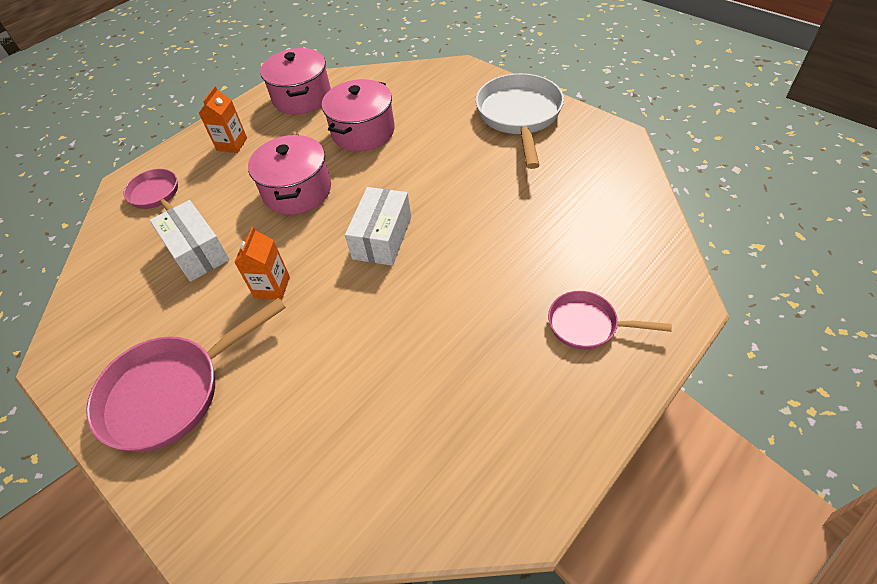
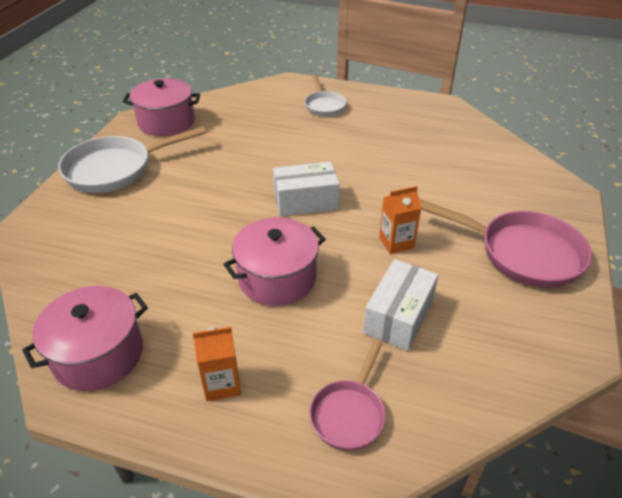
camera: 120 degrees left, 10 degrees down
(363, 131) = (163, 264): pink pot -> pink pot (166, 122)
(587, 325) = (324, 105): pink pan -> white pan

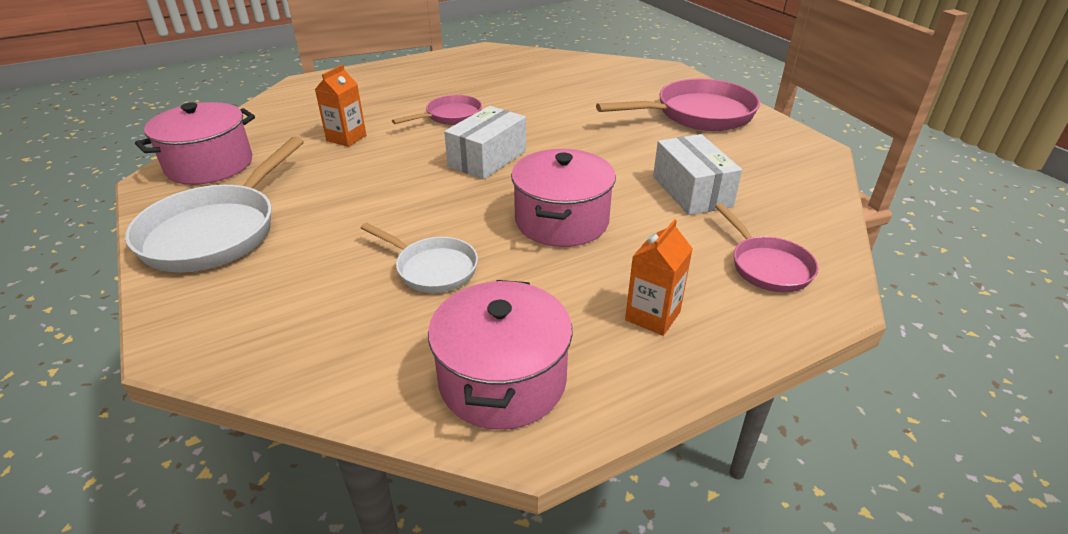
camera: 45 degrees left, 5 degrees down
(324, 105) = (378, 87): white pan -> white pan (432, 268)
(333, 153) = (450, 116): none -> pink pan
(396, 242) = (609, 149): orange carton -> orange carton (346, 138)

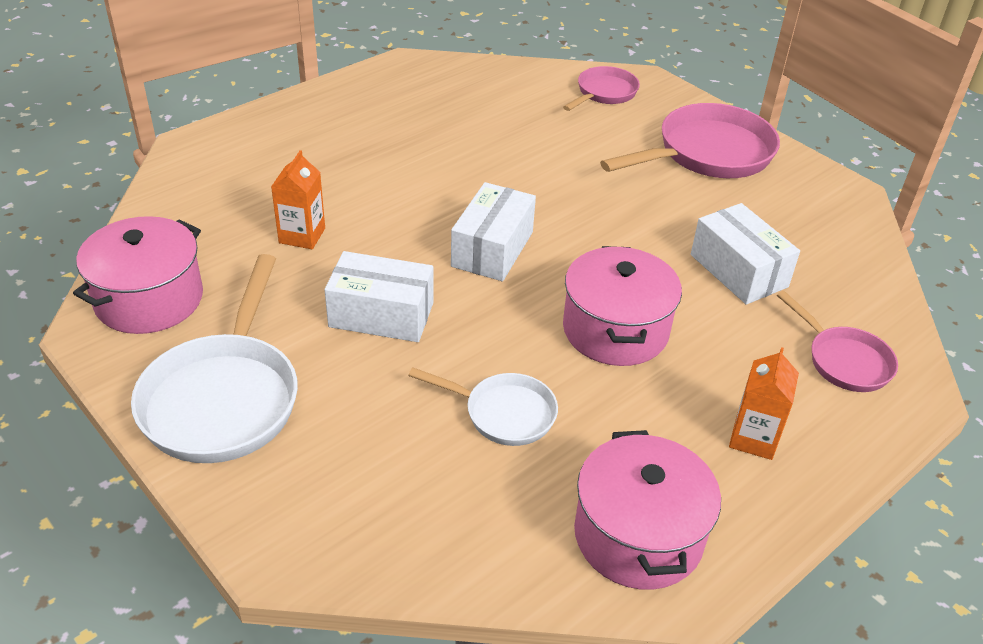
camera: 15 degrees left, 5 degrees up
(374, 191) = (381, 315): none -> white box
(450, 116) = (415, 186): pink pan -> pink pan (604, 93)

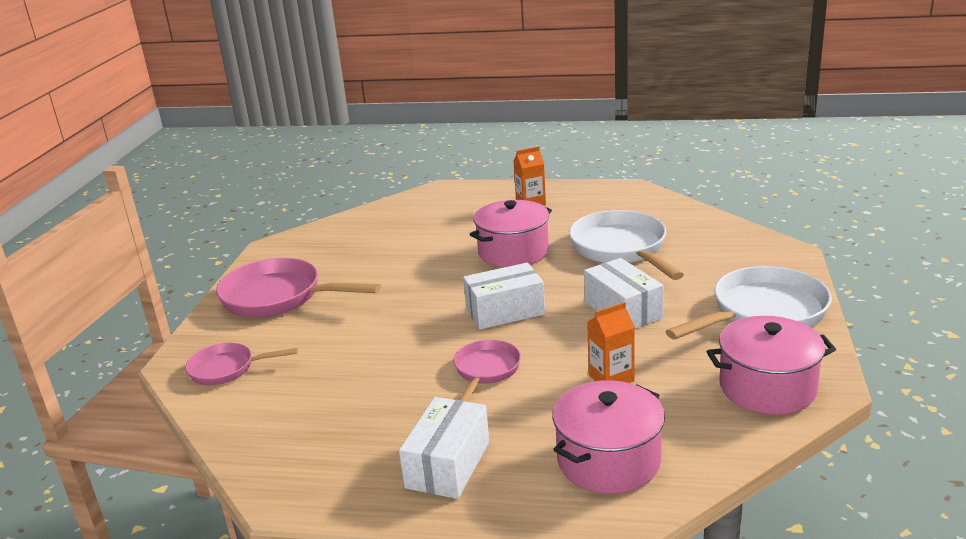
camera: 125 degrees left, 15 degrees down
(503, 413) = (621, 249): white pan -> white pan, size x1.76
(638, 535) = (626, 202): pink pot -> pink pot (608, 460)
(738, 271) = (406, 245): white box -> white box (448, 464)
(844, 361) = (443, 205): pink pan -> pink pan (486, 371)

